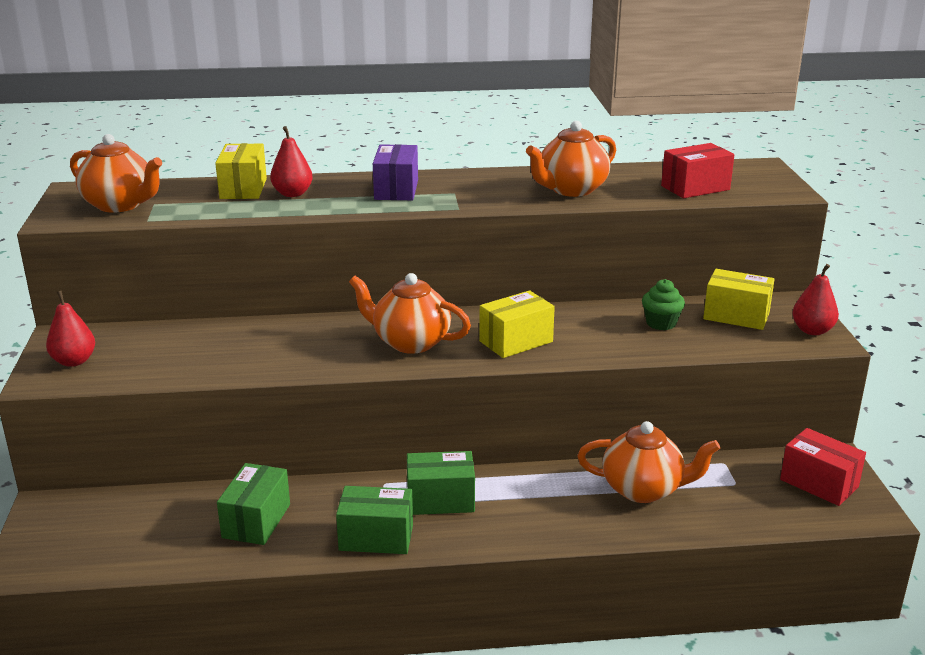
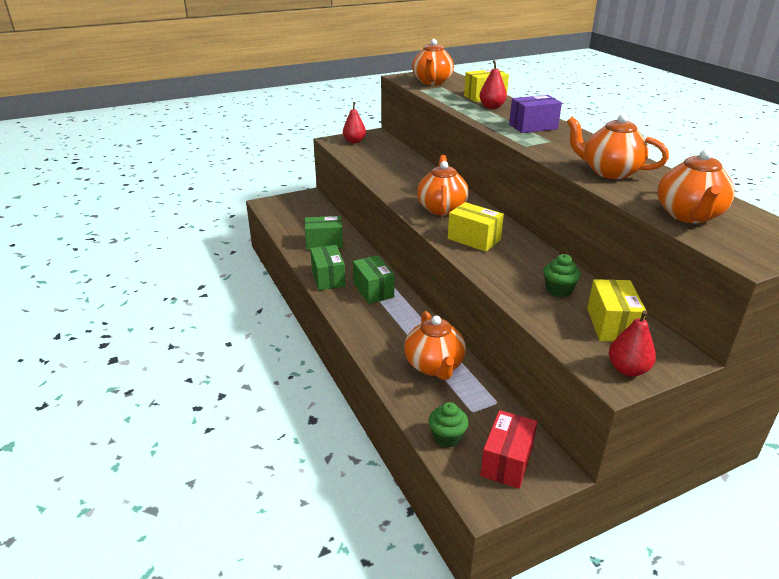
camera: 70 degrees right, 5 degrees up
(695, 188) = (688, 215): red box -> orange teapot
(776, 512) = (447, 437): none -> green cupcake

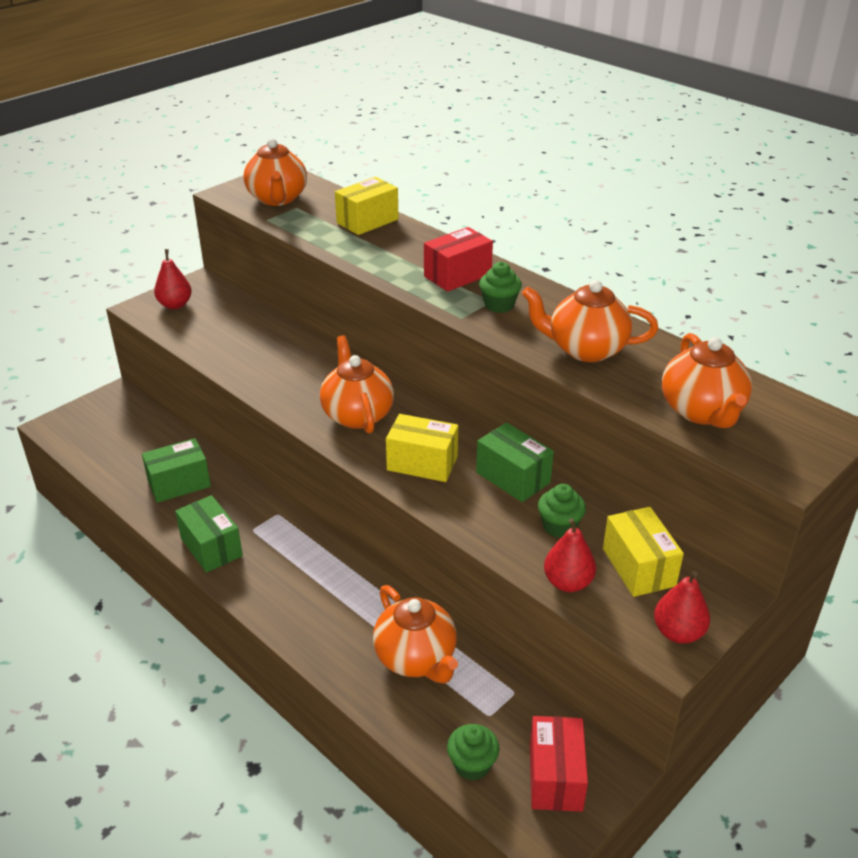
camera: 20 degrees left, 5 degrees up
(373, 290) = (285, 553): green box -> green box (513, 477)
(492, 107) = (386, 242): red pear -> red pear (568, 582)
(533, 127) = (457, 275): purple box -> red box
(555, 143) = (499, 305): none -> green cupcake

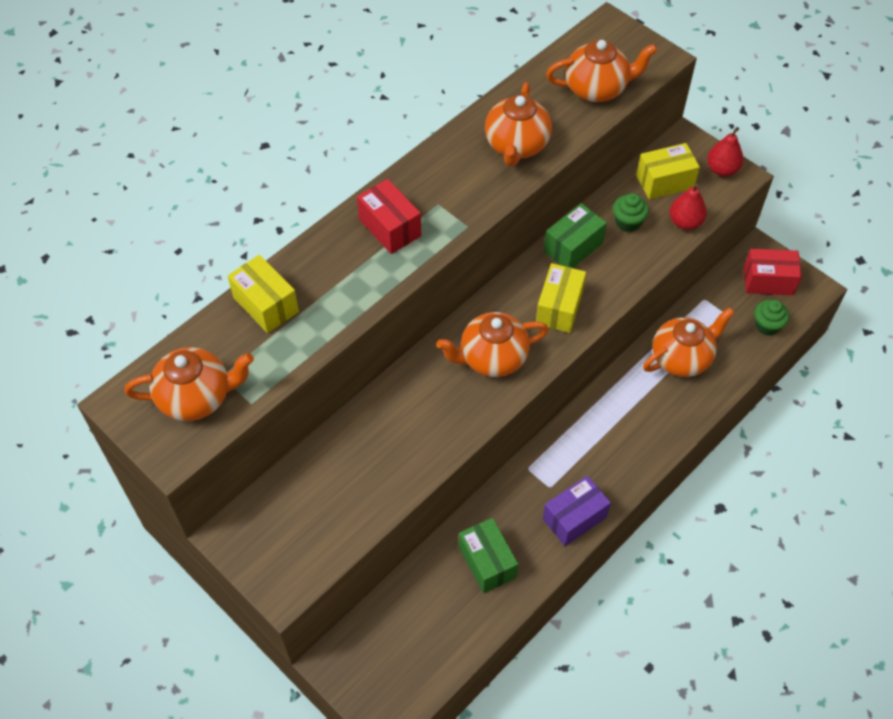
camera: 90 degrees left, 20 degrees up
(175, 305) = (280, 553): red pear -> none
(211, 547) = (574, 518): green box -> purple box
(499, 305) = (446, 198): green cupcake -> none

